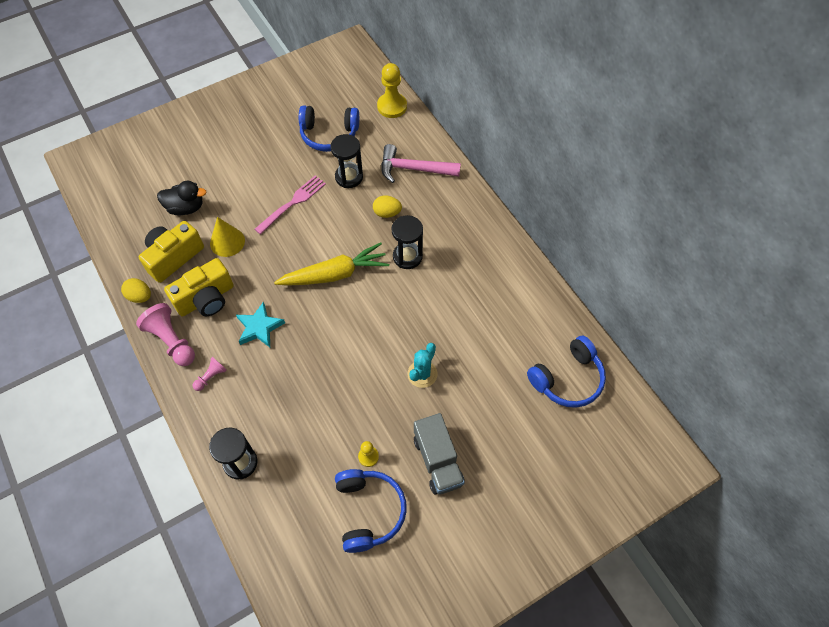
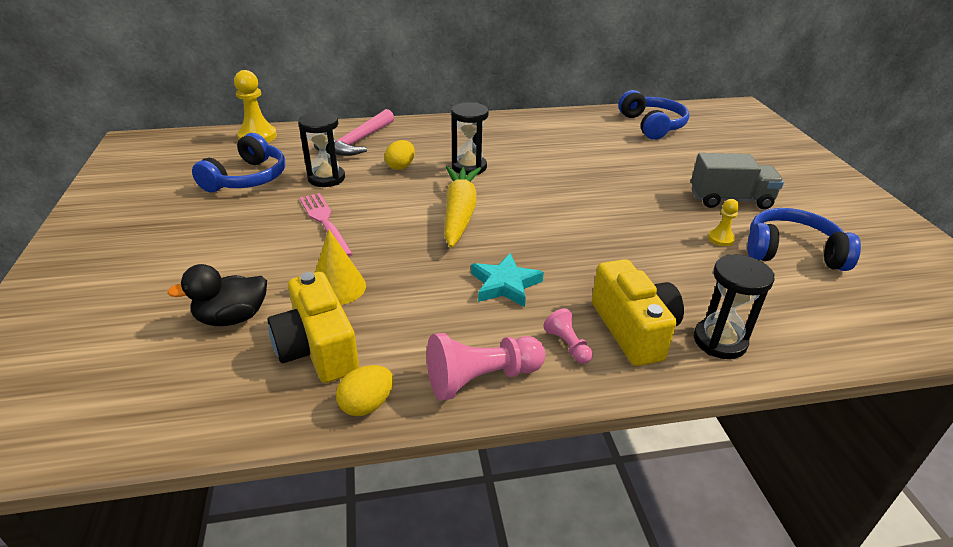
camera: 70 degrees left, 25 degrees down
(186, 207) = (232, 318): black duck -> black duck turned 135 degrees counterclockwise
(206, 298) = (424, 326): yellow camera -> yellow camera (633, 329)
(422, 374) = (622, 188): turquoise cactus -> none

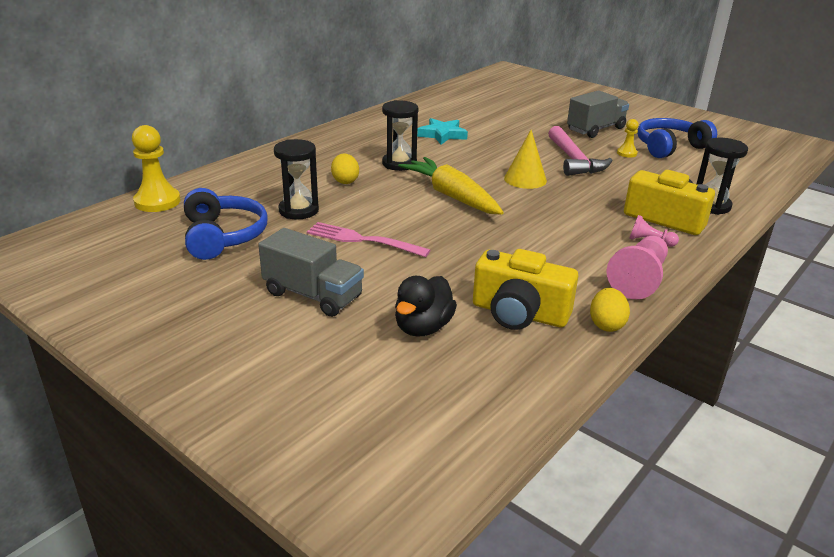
camera: 40 degrees left, 5 degrees down
(216, 251) = (313, 295): none -> grey truck
(337, 287) = (459, 275): yellow cone -> yellow cone (525, 179)
(357, 142) = (269, 175): pink hammer -> pink hammer (574, 160)
(505, 284) = (560, 226): turquoise star -> turquoise star (442, 135)
(652, 125) = (474, 97): blue headphones -> none

